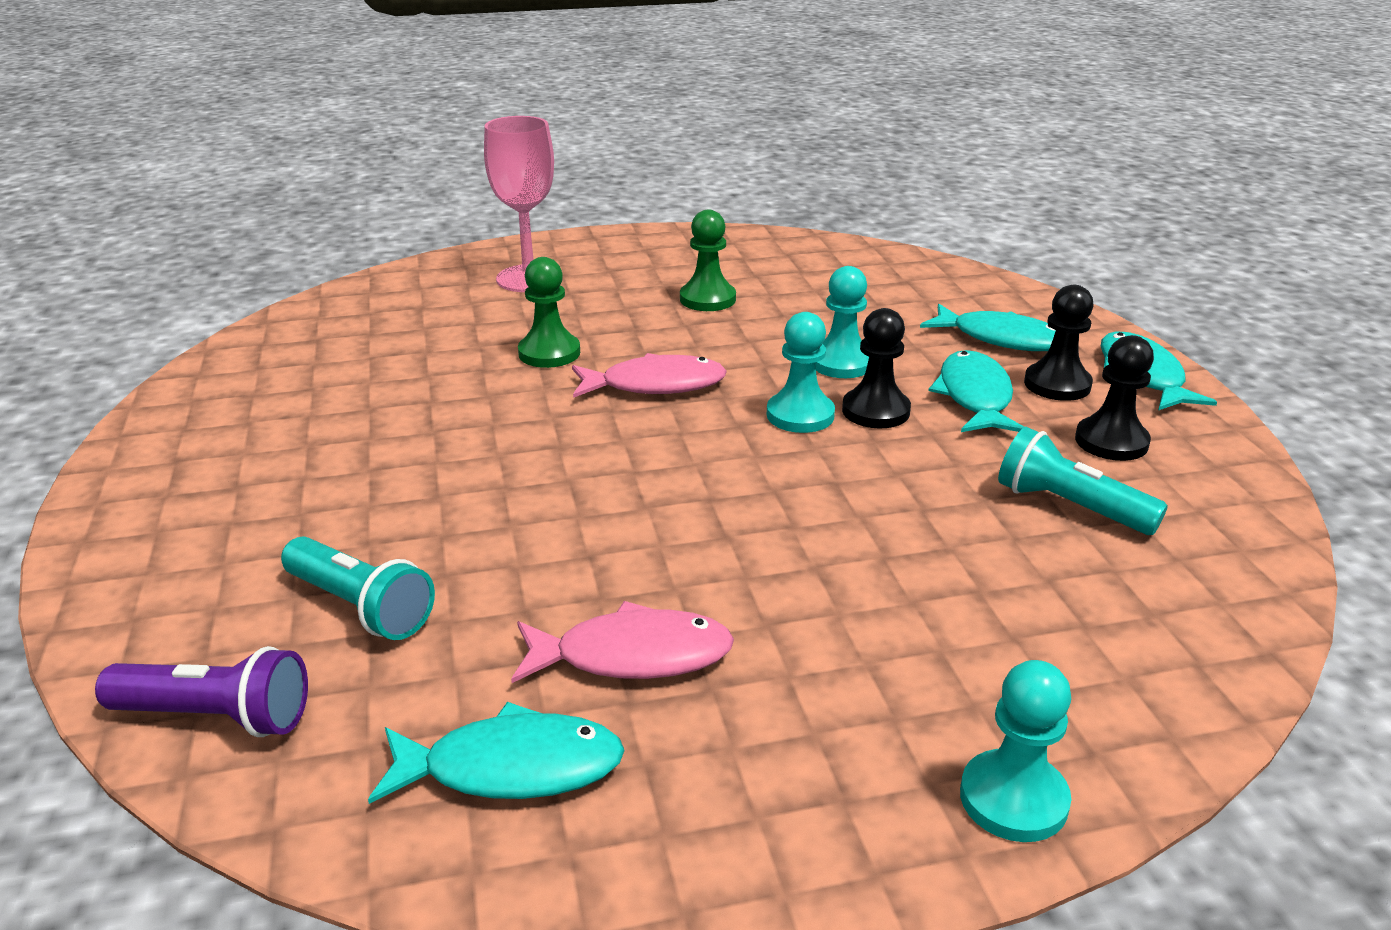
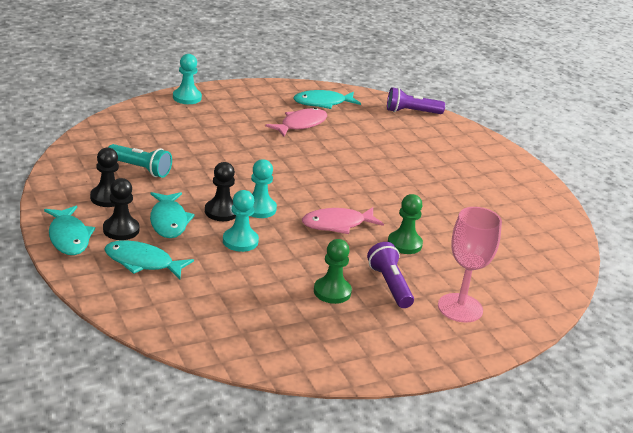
camera: 165 degrees right, 0 degrees up
(361, 607) = (396, 136): turquoise flashlight -> none
(615, 304) = (389, 285): none -> purple flashlight
(632, 656) = (301, 124): pink fish -> pink fish turned 150 degrees clockwise

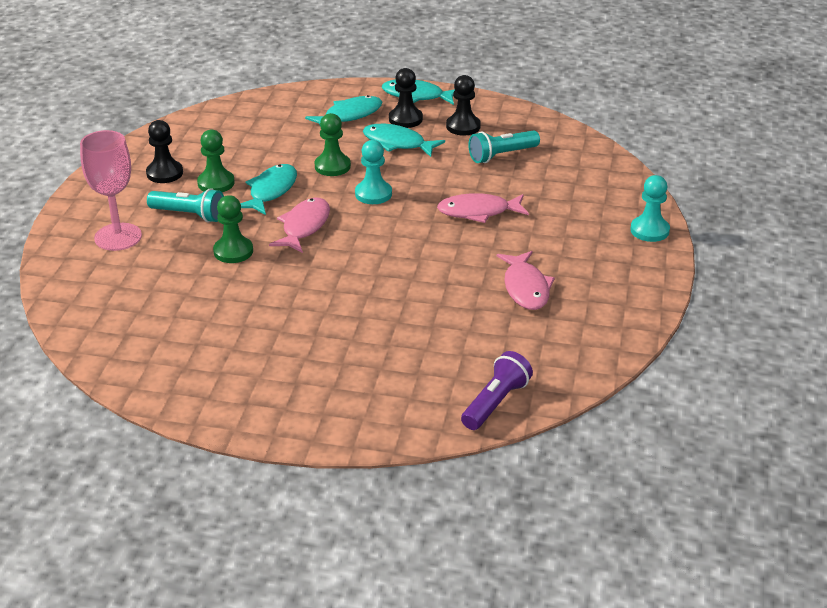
camera: 130 degrees right, 5 degrees up
(221, 212) = (387, 173): black pawn -> black pawn (164, 173)
(233, 159) = (478, 212): none -> pink fish
(240, 241) = (332, 166): turquoise pawn -> green pawn
(323, 103) = (573, 331): turquoise fish -> turquoise fish (271, 191)
(389, 285) = (189, 215): purple flashlight -> turquoise flashlight

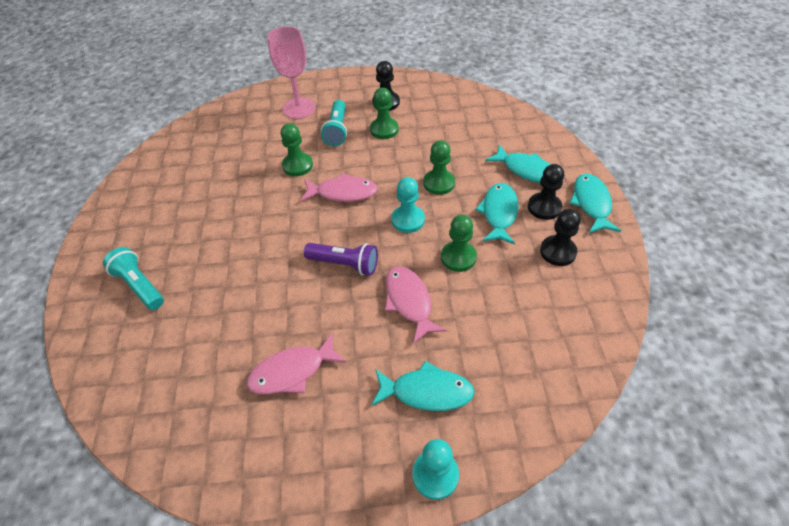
camera: 75 degrees right, 15 degrees up
(271, 191) = (386, 160): turquoise fish -> turquoise fish (427, 391)
(440, 176) = (458, 257): none -> green pawn
(495, 403) = (114, 387): purple flashlight -> purple flashlight (344, 264)
(502, 155) = (521, 296): turquoise flashlight -> turquoise flashlight (139, 286)

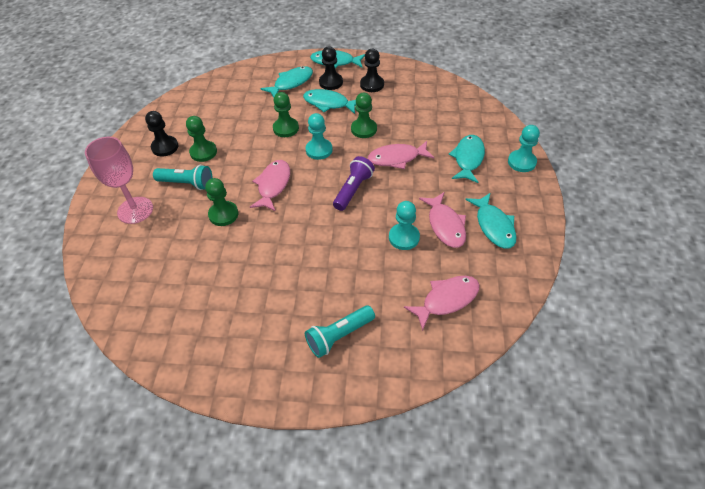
camera: 80 degrees left, 0 degrees up
(173, 383) = (446, 300): none -> pink fish
(270, 326) = (404, 237): none -> turquoise pawn
(293, 434) = (494, 226): none -> turquoise fish

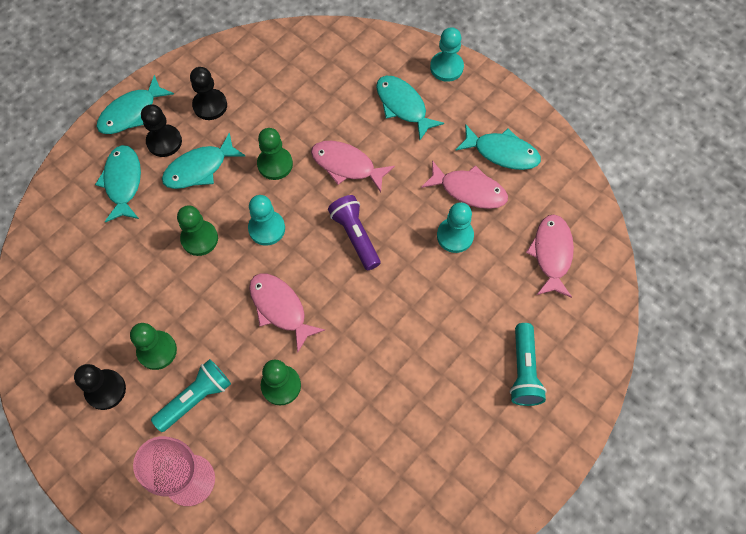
camera: 55 degrees left, 15 degrees up
(397, 158) = (346, 165): pink fish -> pink fish turned 90 degrees clockwise

